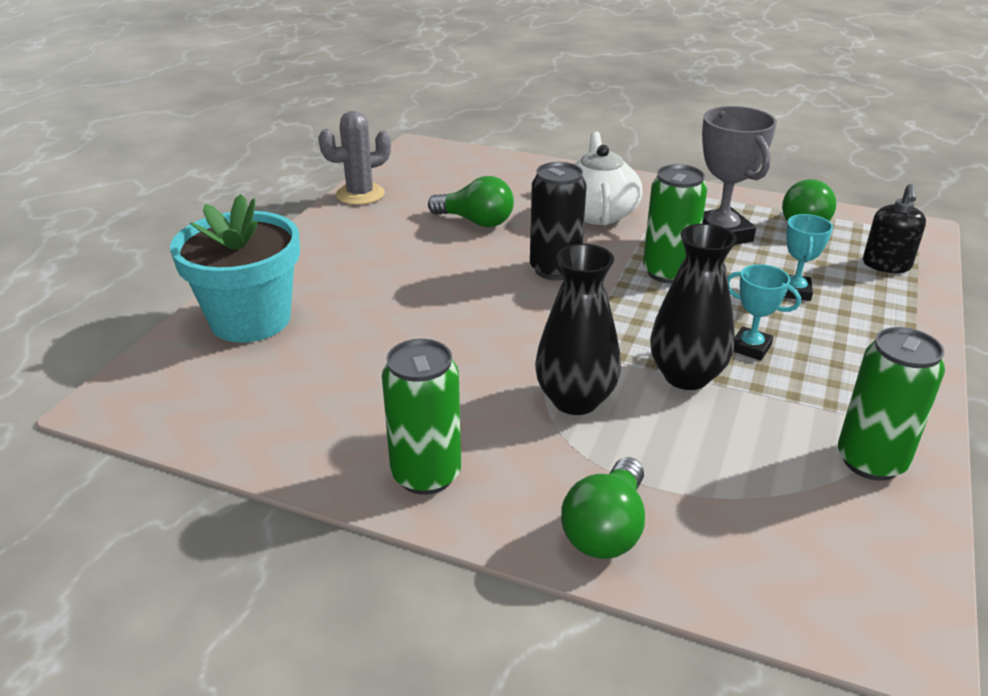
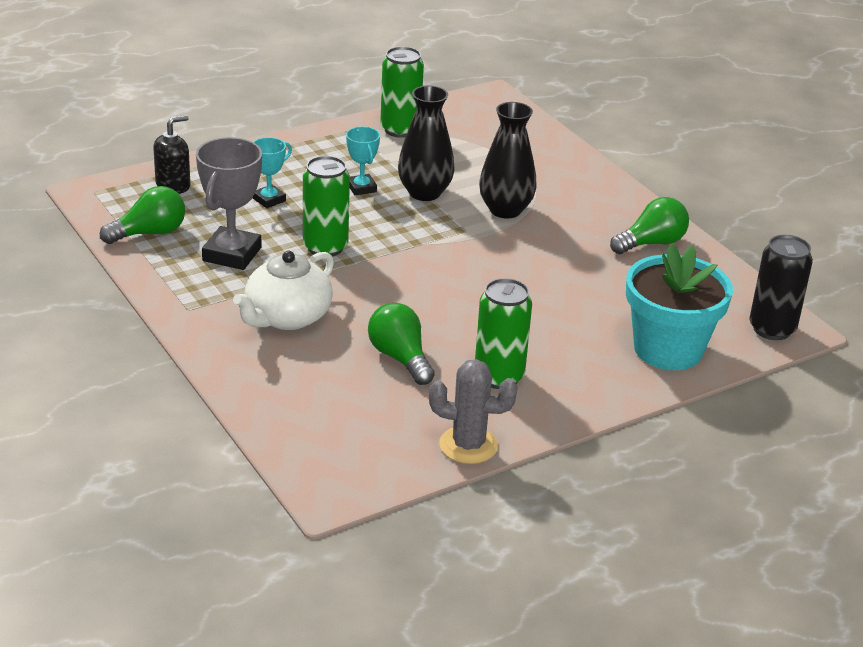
camera: 145 degrees left, 0 degrees up
(426, 475) = (627, 215): green can -> green can (499, 377)
(555, 269) = (400, 286): black can -> black can (772, 329)
(606, 529) = (562, 163): green light bulb -> green light bulb (651, 243)

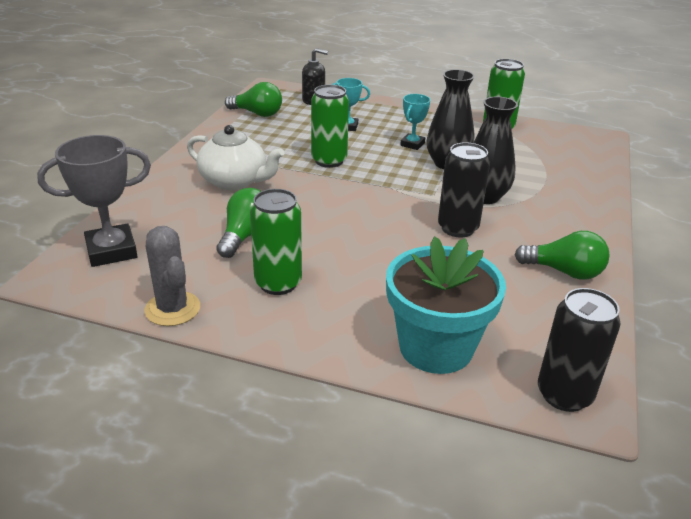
camera: 50 degrees right, 0 degrees up
(232, 254) = (274, 140): grey trophy -> grey trophy (111, 251)
(287, 317) = (235, 181): white teapot -> white teapot turned 150 degrees counterclockwise
(534, 251) = (457, 228): none -> black can

